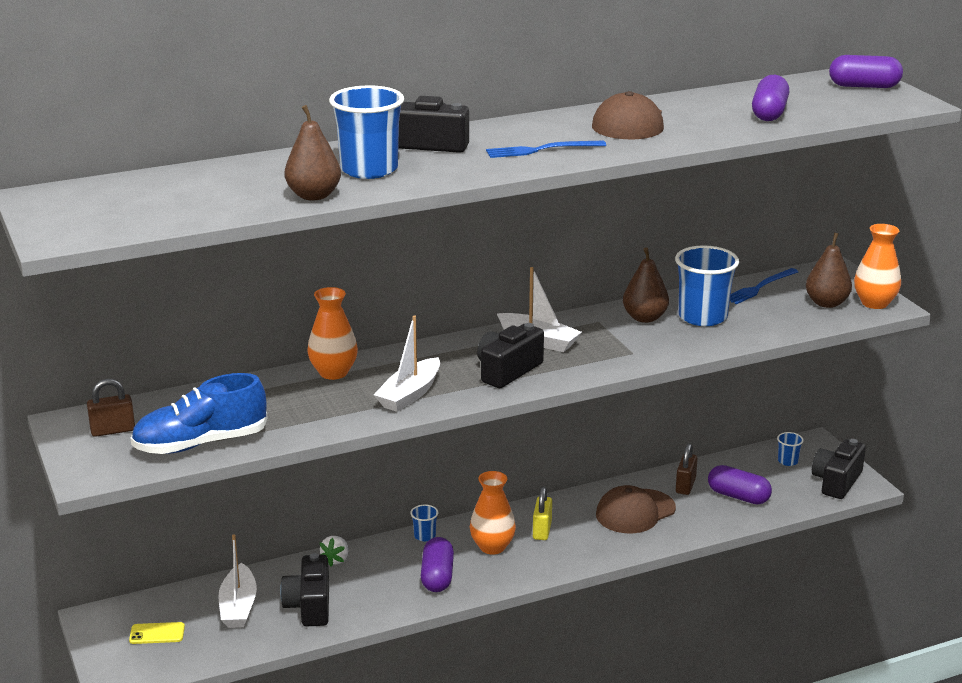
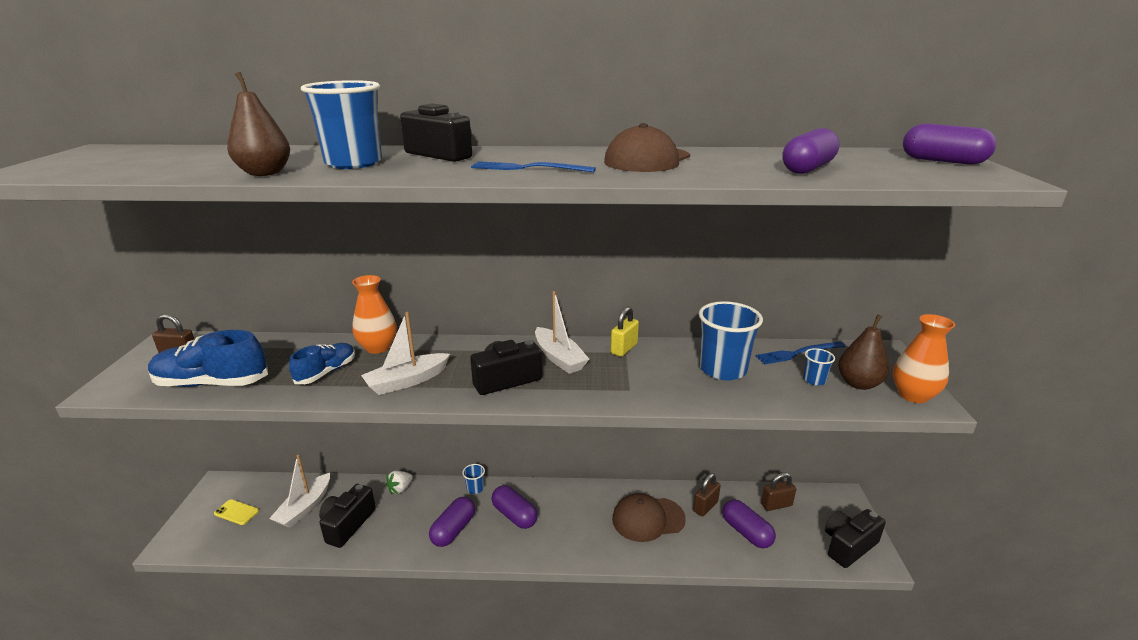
camera: 25 degrees right, 0 degrees up
(312, 406) = (326, 372): none -> blue shoe
(492, 547) = (514, 515): orange vase -> purple capsule
(542, 530) = (562, 512): yellow padlock -> yellow padlock (624, 349)
(644, 318) = (668, 358): brown pear -> none
(754, 466) = (776, 505): none -> brown padlock
(787, 461) = (810, 509): blue cup -> blue cup (814, 380)

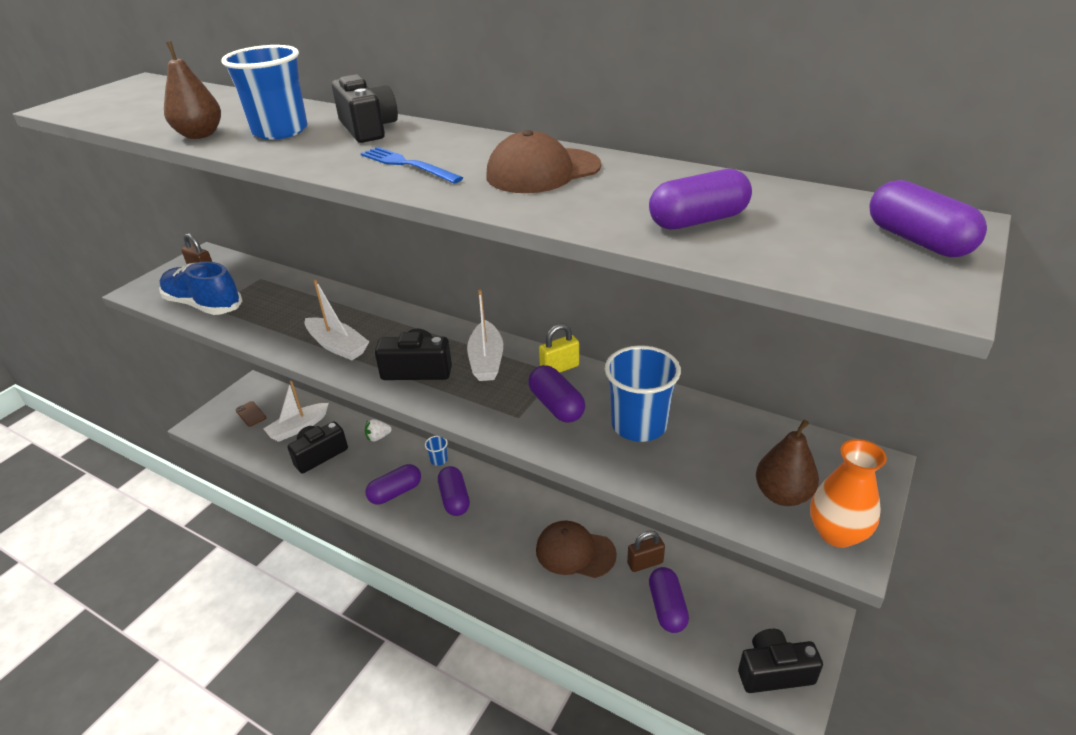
camera: 30 degrees right, 10 degrees up
(236, 512) = (251, 414): yellow phone -> brown phone
(326, 372) = (286, 318): blue shoe -> none
(378, 347) = (344, 303): orange vase -> none
(407, 381) = (337, 346): white boat -> white boat turned 135 degrees counterclockwise
(650, 374) = (556, 406): none -> purple capsule
(776, 505) = (727, 593): brown padlock -> none
(798, 353) = (750, 432): blue fork -> none
(814, 380) = (731, 472): blue cup -> none

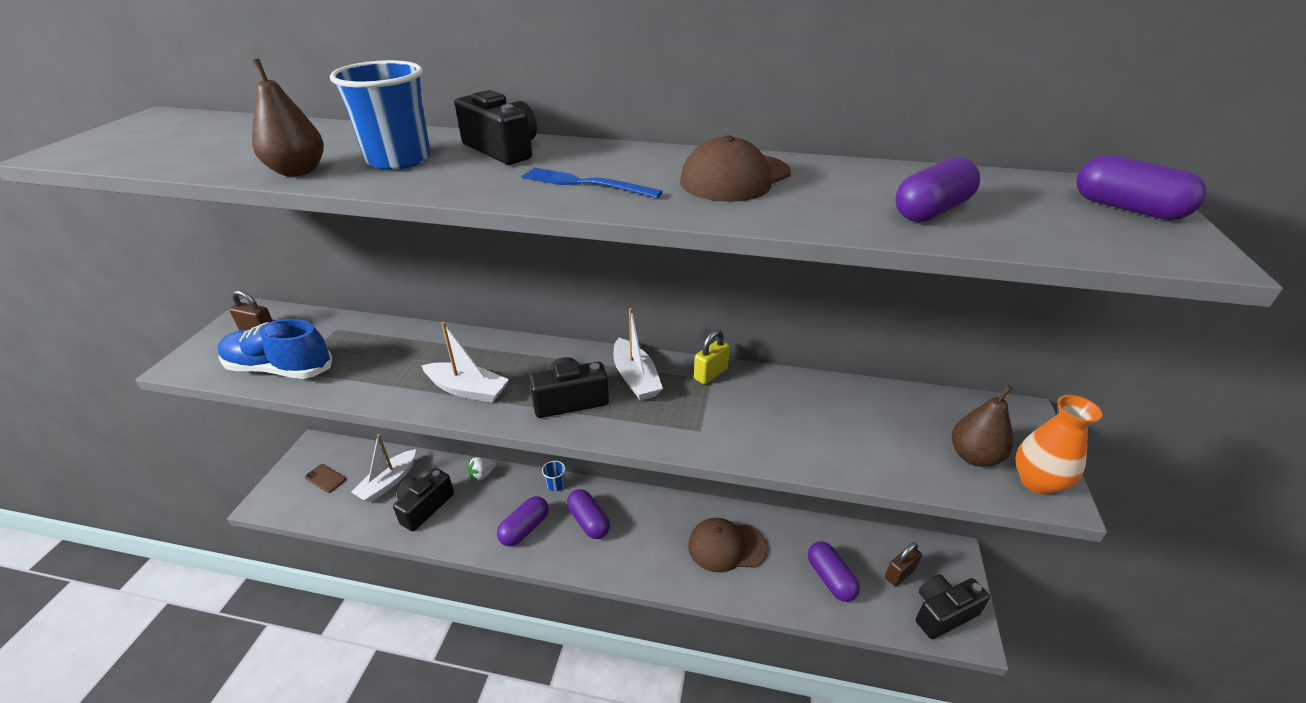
camera: 20 degrees left, 0 degrees up
(556, 406) = (729, 412): purple capsule -> none
(639, 425) = (815, 416): blue cup -> none
(645, 563) = (792, 541): brown padlock -> brown padlock (899, 573)

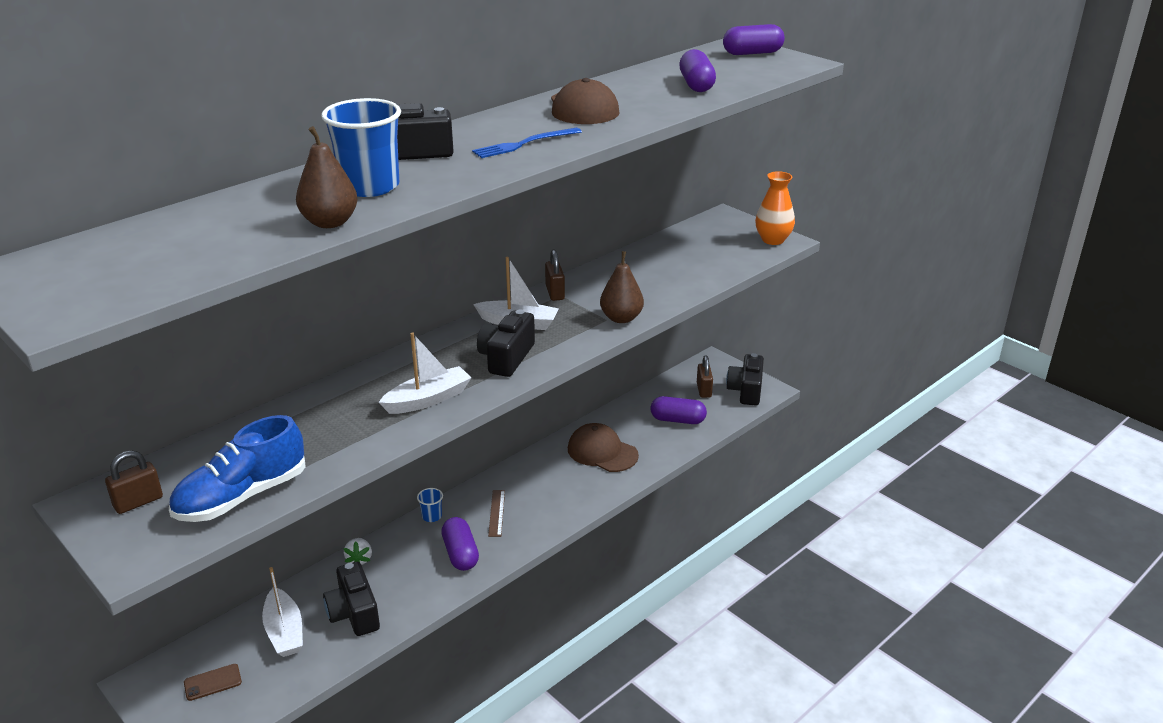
camera: 55 degrees left, 5 degrees down
(588, 521) = (496, 513): purple capsule -> brown ruler
(710, 374) = (555, 293): yellow padlock -> brown padlock
(726, 546) = (602, 452): brown cap -> brown cap turned 90 degrees clockwise
(974, 456) = (736, 246): brown pear -> brown pear (621, 318)

